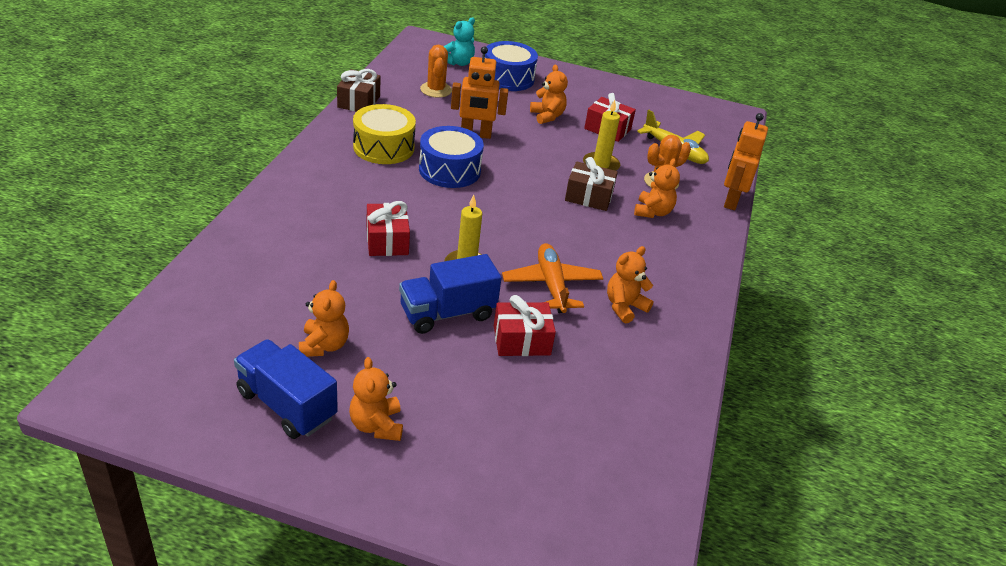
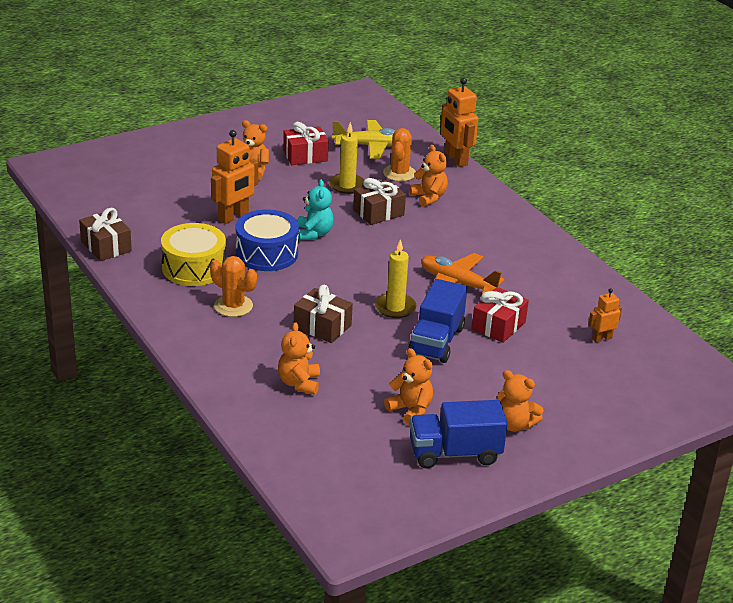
camera: 45 degrees left, 5 degrees down
(387, 241) = (322, 326): red gift -> brown gift
(436, 90) = (140, 200): orange cactus -> orange cactus (233, 306)
(458, 63) = (112, 167): turquoise teddy bear -> turquoise teddy bear (314, 233)
(508, 78) = (171, 158): blue drum -> none
(595, 422) = (601, 338): none -> orange robot
(624, 307) = (512, 267): orange teddy bear -> orange teddy bear (299, 383)

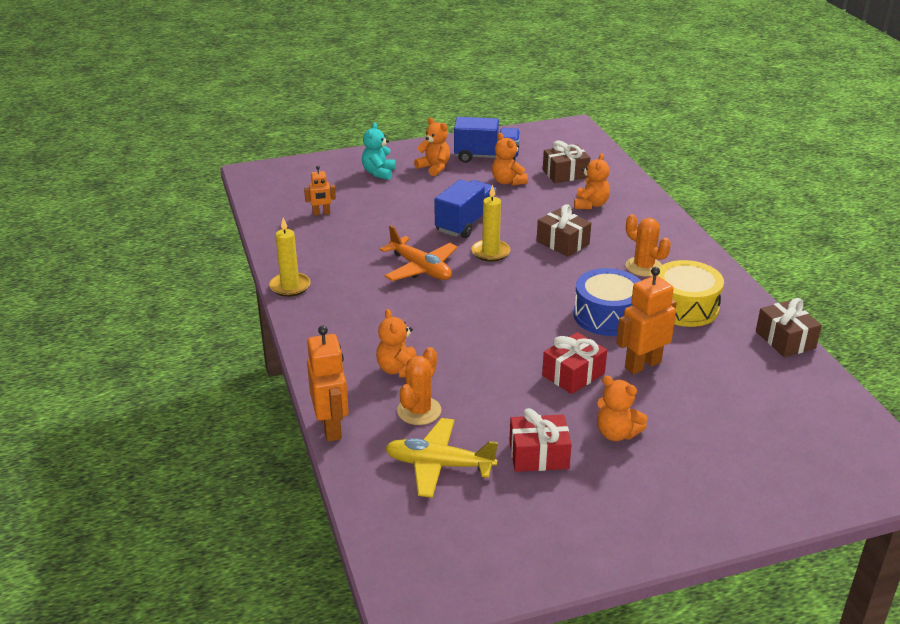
camera: 165 degrees left, 0 degrees up
(314, 233) = (551, 334): turquoise teddy bear -> turquoise teddy bear (379, 173)
(347, 185) = (494, 397): yellow candle -> yellow candle (290, 286)
(378, 212) = (469, 354): brown gift -> brown gift (565, 174)
(498, 325) = (404, 230): red gift -> red gift (573, 374)

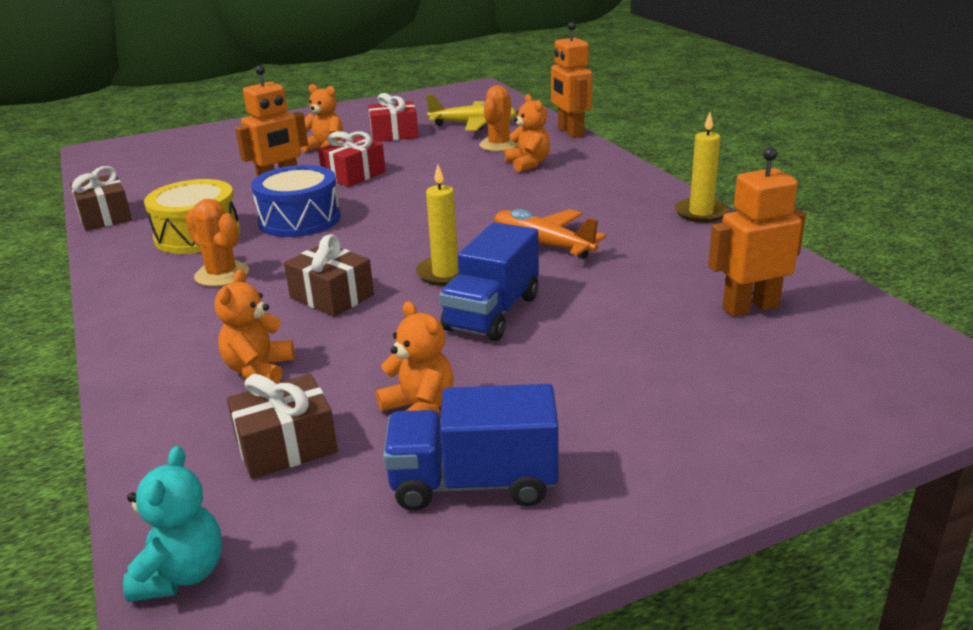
camera: 175 degrees right, 5 degrees down
(321, 213) = (750, 307): orange robot -> orange robot, size x1.78
(379, 173) = (709, 406): turquoise teddy bear -> turquoise teddy bear (182, 574)
(434, 168) = (592, 434): orange teddy bear -> none

